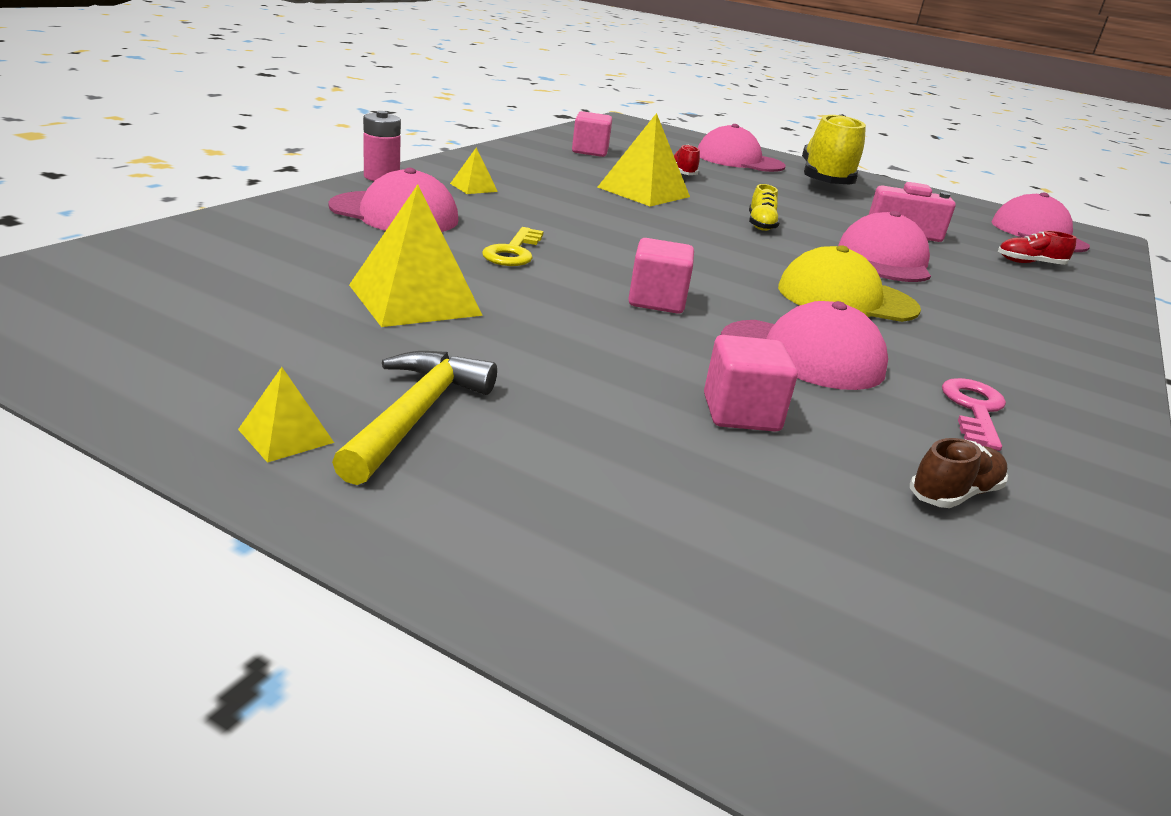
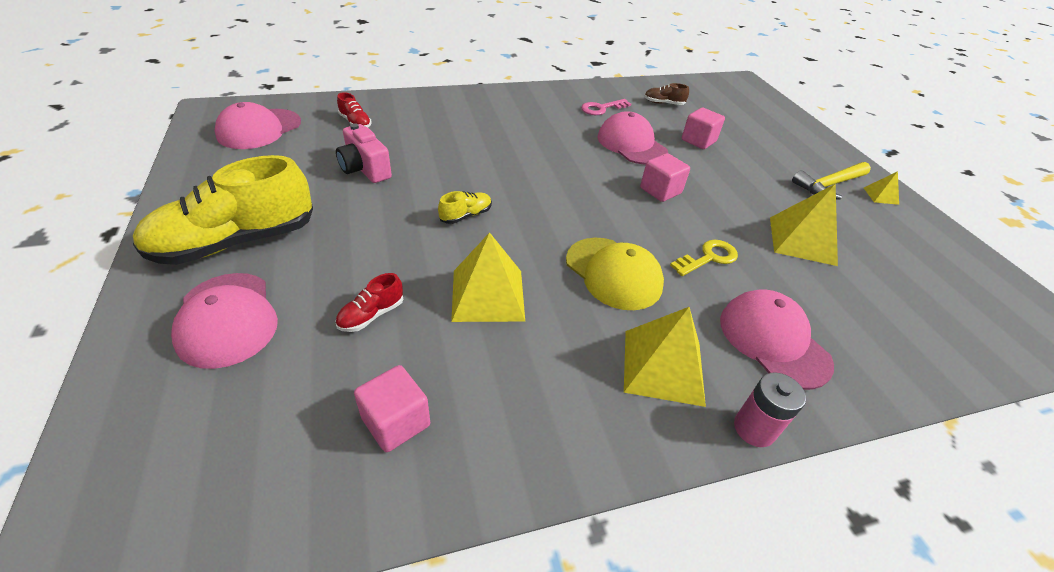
camera: 135 degrees left, 15 degrees up
(473, 187) = (663, 367): yellow pyramid -> yellow pyramid, size x2.05
(846, 298) = (545, 153): yellow cap -> yellow cap (613, 273)
(884, 260) = (451, 160): pink cap -> none

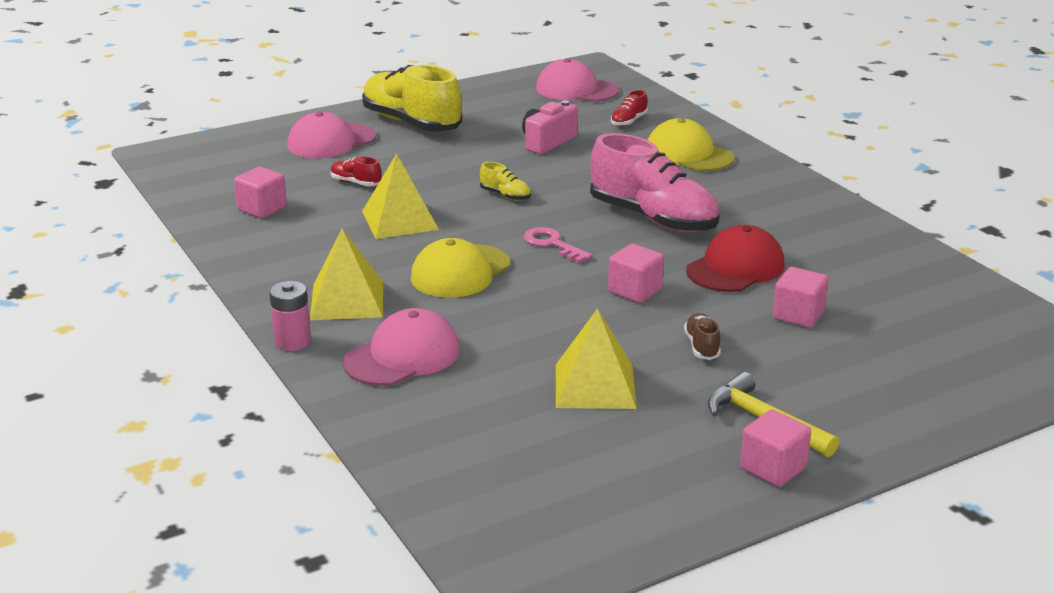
camera: 80 degrees right, 15 degrees down
(439, 115) = (688, 154): none -> yellow cap
(544, 155) = (653, 218): none -> pink shoe
(602, 108) = (820, 242): pink key -> pink key (552, 244)
(631, 144) = (735, 268): pink cap -> red cap
(663, 103) = (895, 286): brown shoe -> brown shoe (702, 346)
(708, 258) = (517, 322): yellow key -> none
(881, 196) = (773, 468): yellow pyramid -> pink cube

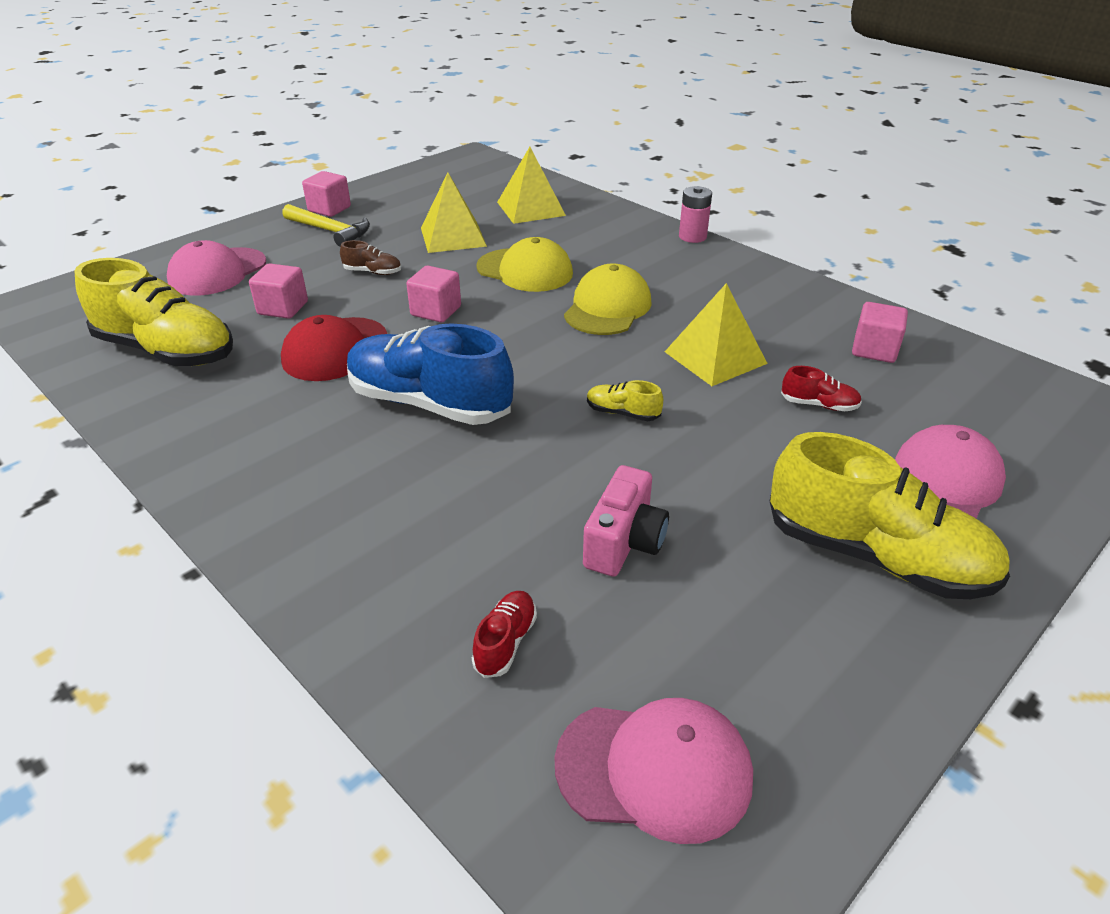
camera: 165 degrees right, 10 degrees up
(347, 300) = (684, 270): yellow pyramid -> yellow pyramid (531, 208)
(403, 356) = (603, 238): pink cap -> pink cap (217, 272)
(552, 244) = (533, 350): pink key -> none
(653, 218) = (429, 403): pink shoe -> blue shoe
(688, 154) = (387, 552): yellow cap -> yellow cap (525, 270)
(702, 346) = (373, 272): brown shoe -> brown shoe turned 60 degrees counterclockwise
(899, 287) = (167, 351): none -> yellow shoe

